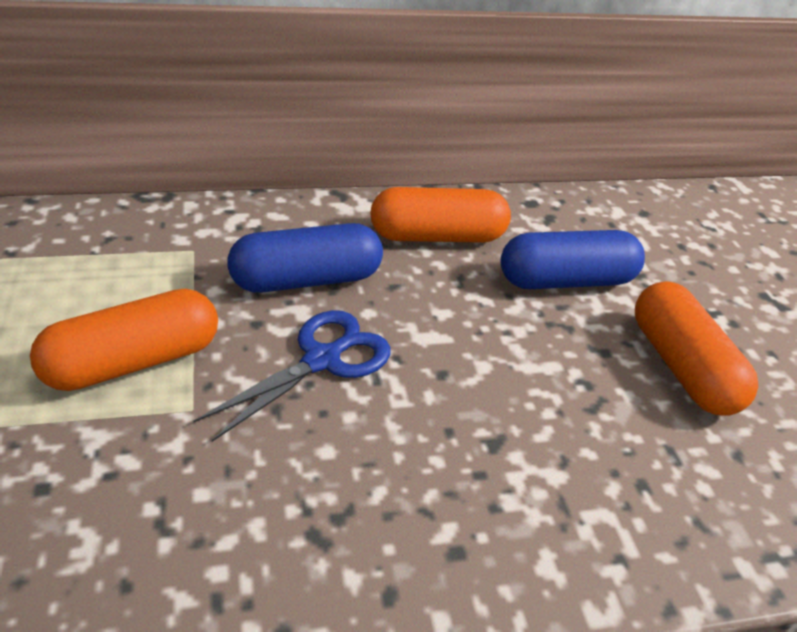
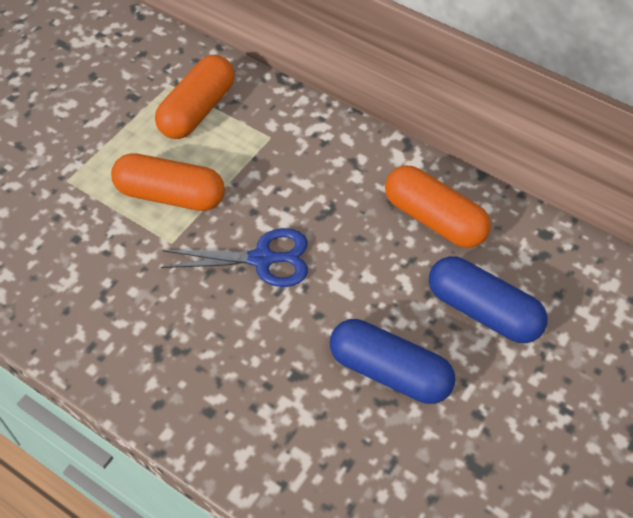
camera: 50 degrees right, 15 degrees up
(306, 280) = (311, 200): blue capsule -> blue capsule (389, 372)
(681, 367) = (478, 424): orange capsule -> orange capsule (197, 110)

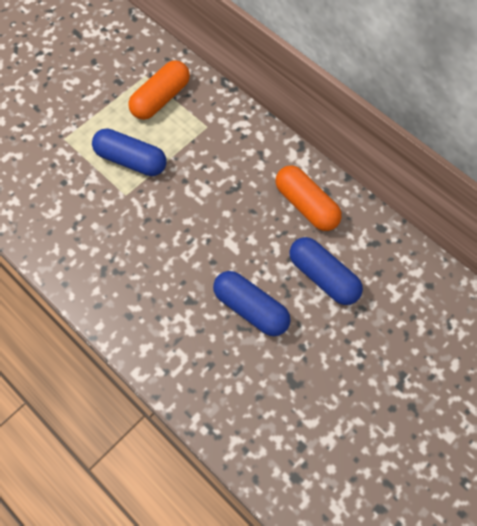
camera: 10 degrees right, 10 degrees up
(170, 195) = (131, 160): orange capsule -> blue capsule
(262, 259) = (183, 216): blue scissors -> none

